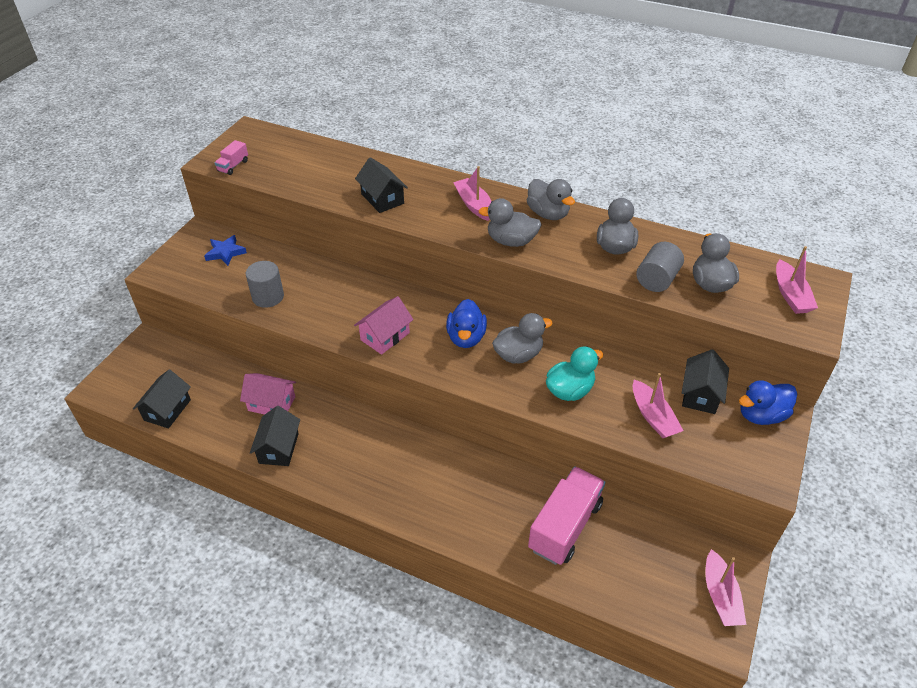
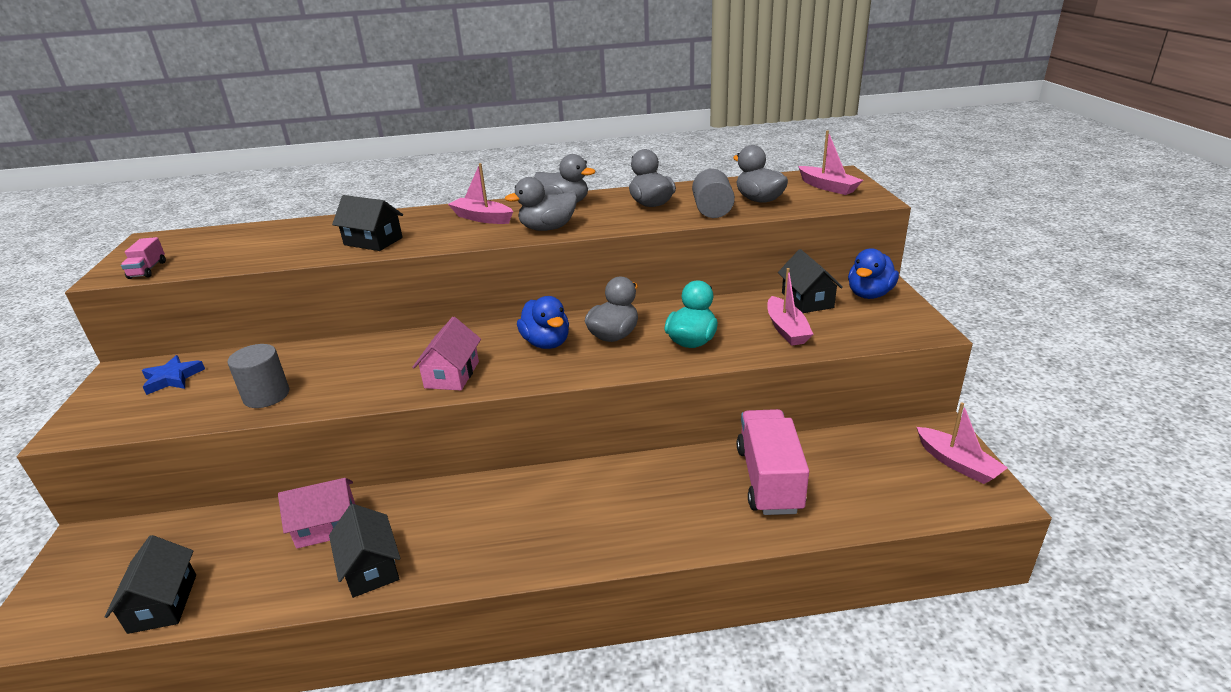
camera: 30 degrees left, 15 degrees down
(653, 416) = (786, 329): pink boat -> pink boat turned 45 degrees clockwise

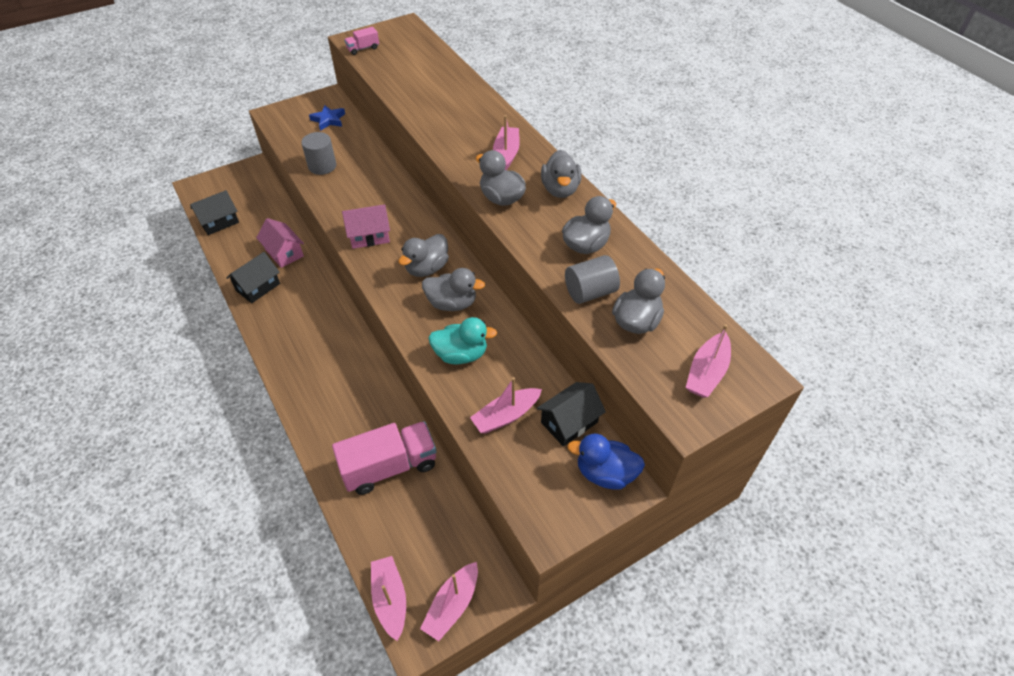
camera: 65 degrees right, 20 degrees up
(373, 241) = (440, 118): black house -> none
(546, 343) = (427, 268): blue duck -> grey duck
(948, 508) = (390, 599): none -> pink boat

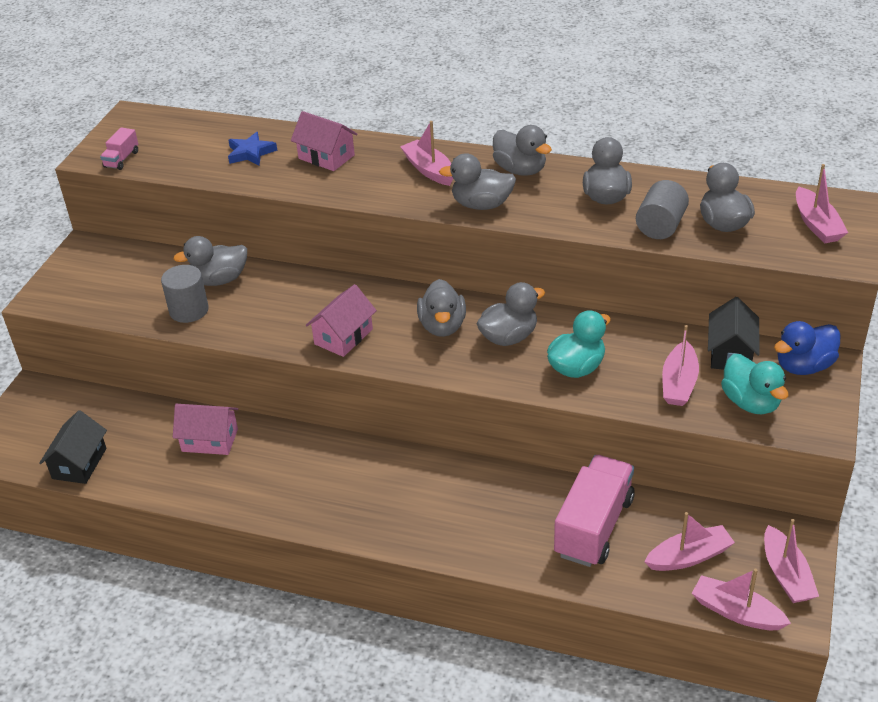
camera: 40 degrees left, 10 degrees down
(258, 287) = (229, 488): black house -> none
(328, 120) = (123, 267): blue star -> blue star (250, 153)
(359, 158) = (219, 280): none -> grey duck
(413, 536) = (689, 557): none -> pink boat
(463, 109) = (326, 157): none -> pink house
(531, 469) = (750, 402): none -> turquoise duck

